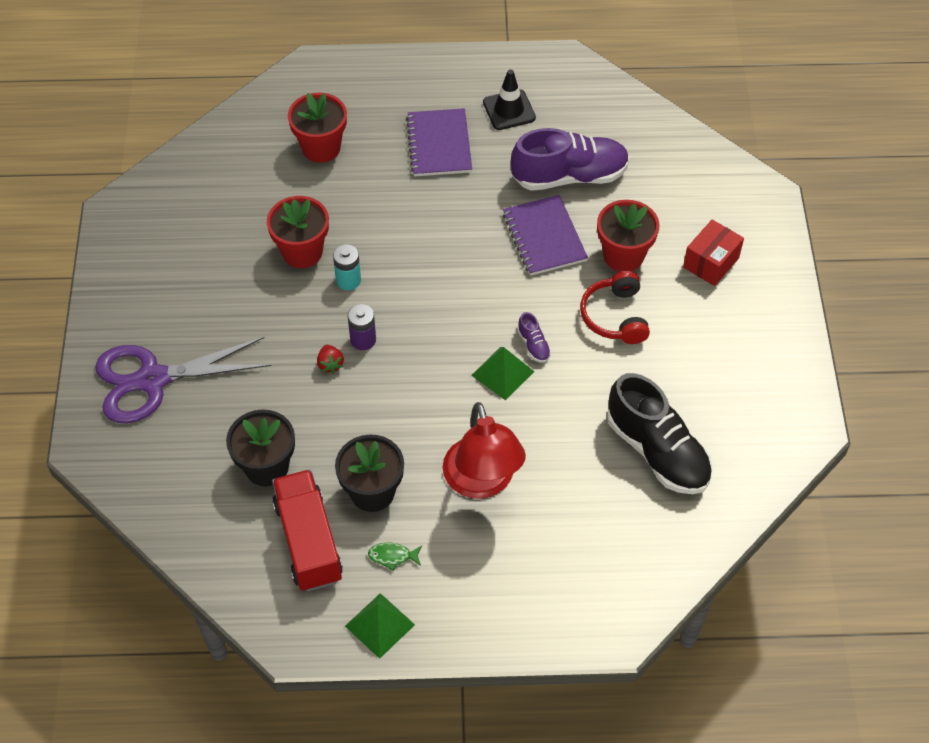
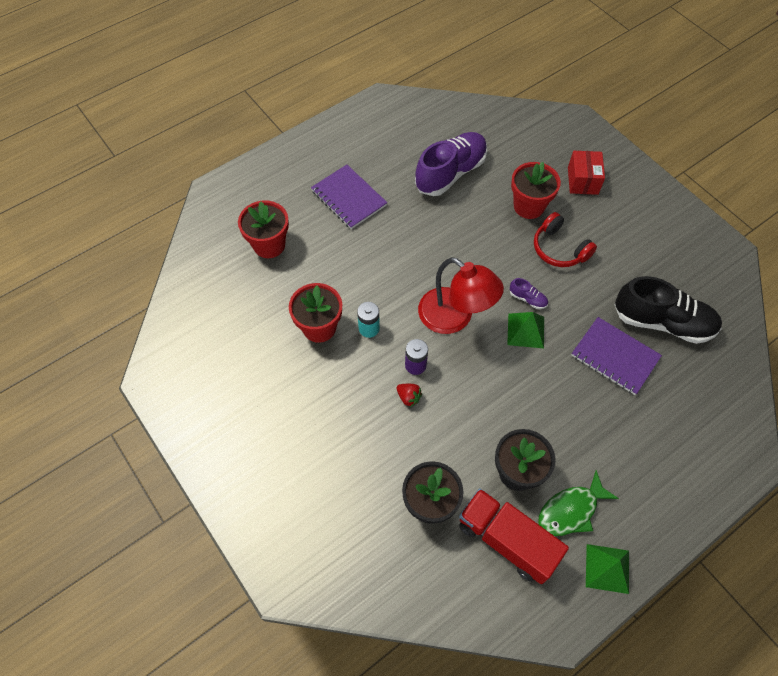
camera: 35 degrees left, 5 degrees up
(152, 380) = (290, 493): purple scissors -> none
(392, 556) = (571, 510): green fish -> green fish, size x1.88
(482, 482) = (580, 415): red lamp -> red lamp (454, 317)
(509, 110) = (374, 150): black traffic cone -> none
(544, 237) = (470, 222): purple notebook -> purple notebook (614, 357)

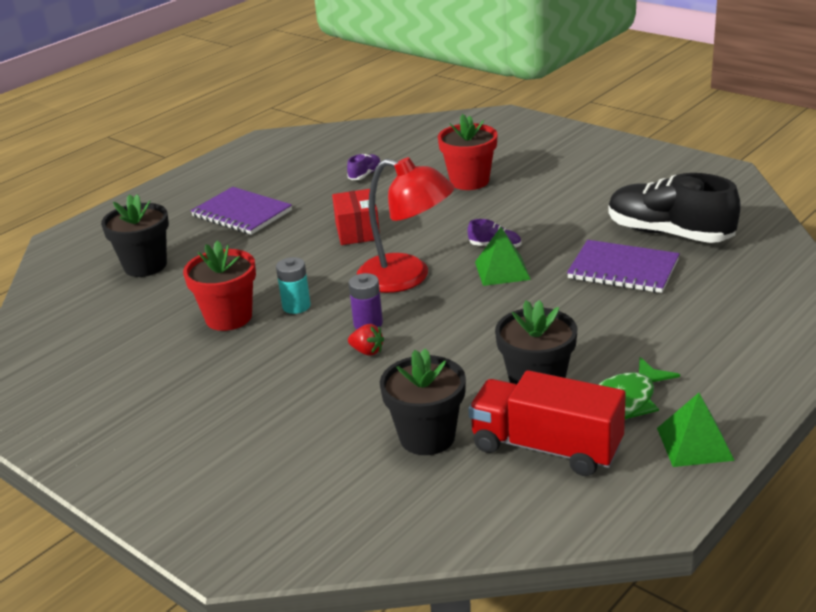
camera: 10 degrees left, 30 degrees down
(269, 245) = (145, 266): red flower pot -> black flower pot
(450, 173) = (365, 175): purple shoe -> purple shoe, size x0.41
(559, 249) = (519, 204): red headphones -> none
(582, 181) = (527, 153): red box -> red box (357, 231)
(662, 322) = (669, 233): black shoe -> black shoe turned 150 degrees counterclockwise

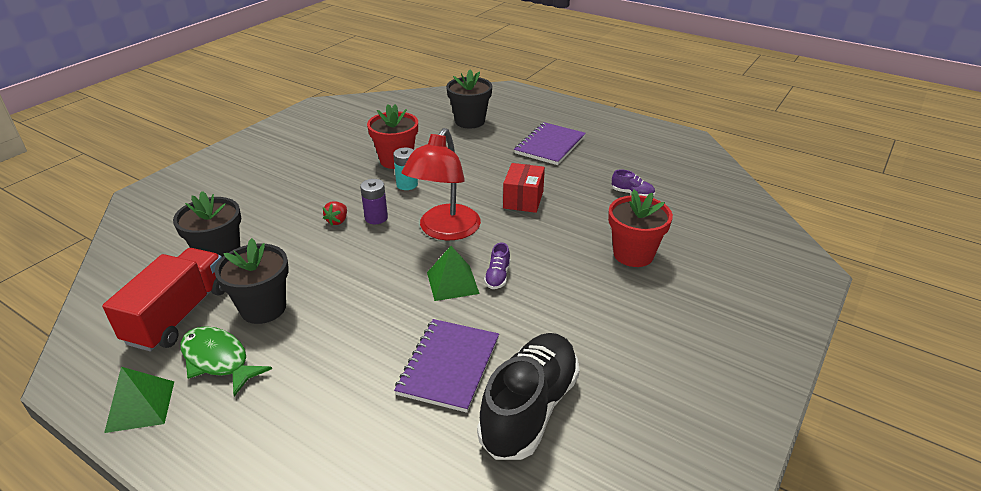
camera: 80 degrees right, 5 degrees up
(357, 231) = (523, 200): red box -> red box turned 60 degrees counterclockwise

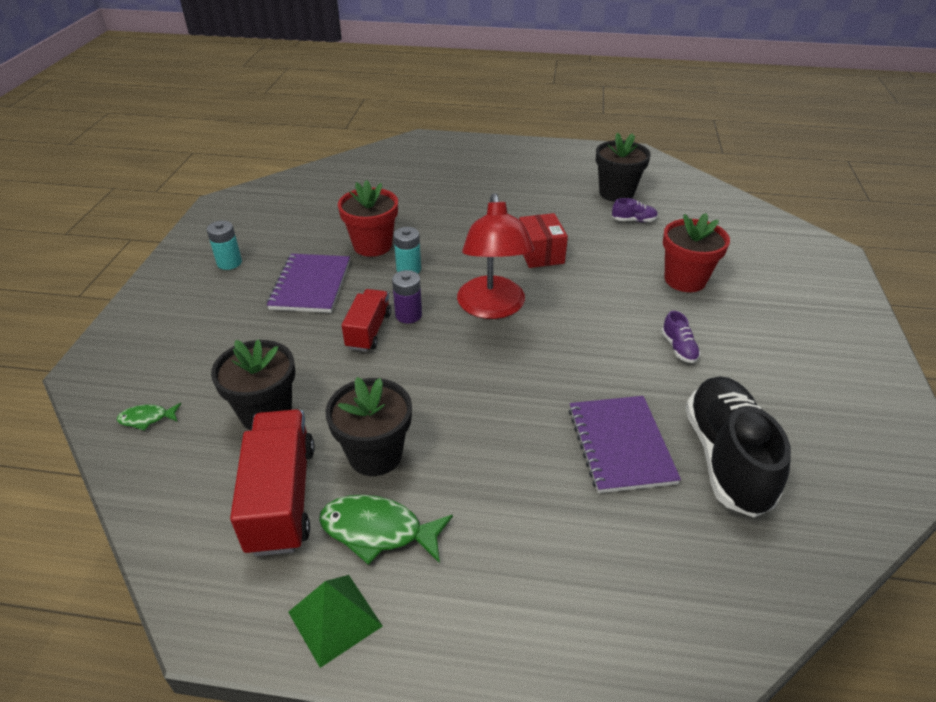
camera: 25 degrees left, 5 degrees up
(147, 236) = (147, 419): none -> green fish
(287, 148) = (229, 263): none -> turquoise battery
(337, 221) = (368, 331): red strawberry -> red truck
(452, 282) = (548, 360): green pyramid -> none
(470, 121) = (413, 183): black flower pot -> black flower pot (616, 193)
(497, 276) = (585, 339): purple shoe -> purple shoe (678, 348)
(550, 145) = (517, 190): purple notebook -> purple notebook (310, 285)

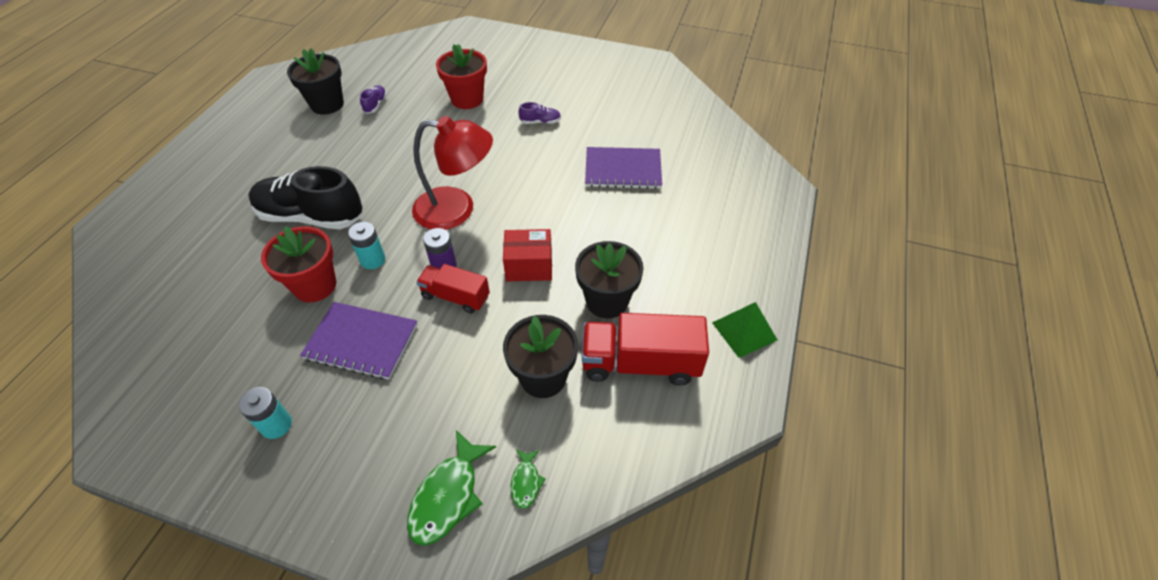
camera: 80 degrees left, 10 degrees up
(378, 531) = (677, 304): green fish -> green fish (448, 495)
(540, 253) = (394, 167): red box -> red box (529, 266)
(726, 458) = (641, 129): black shoe -> black shoe (311, 216)

